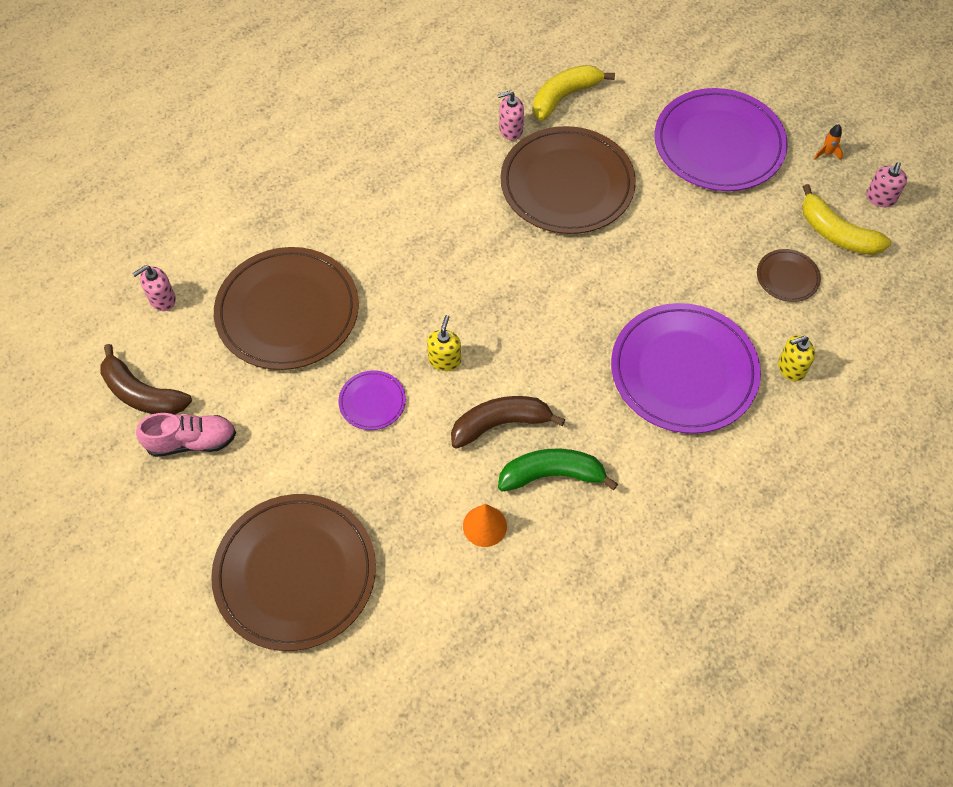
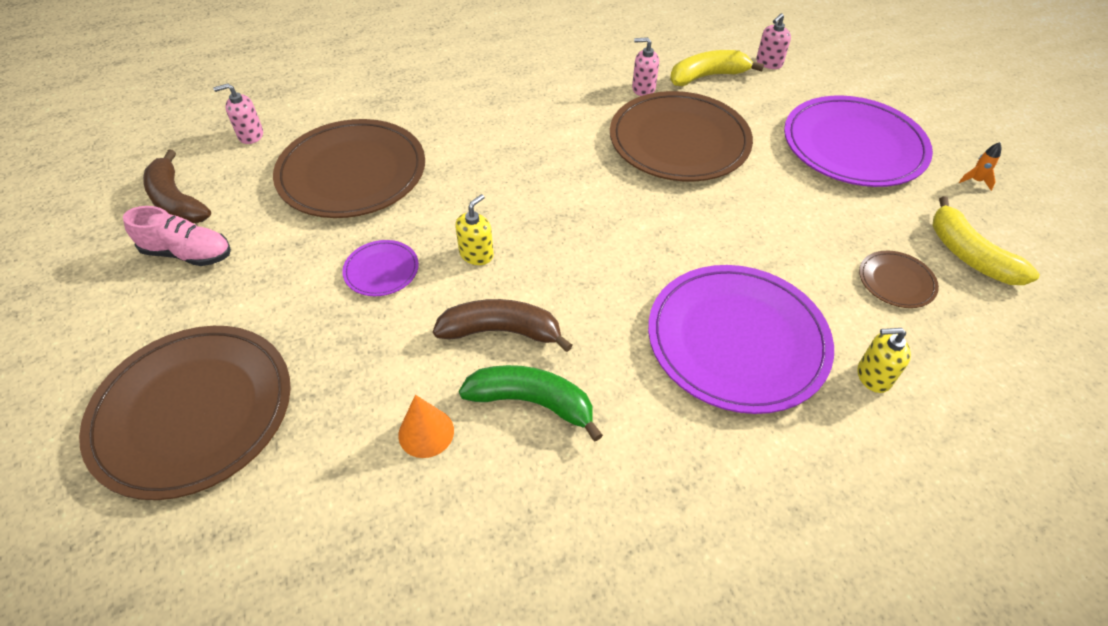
camera: 20 degrees right, 10 degrees down
(880, 198) = (1032, 235): pink soap dispenser -> pink soap dispenser (769, 63)

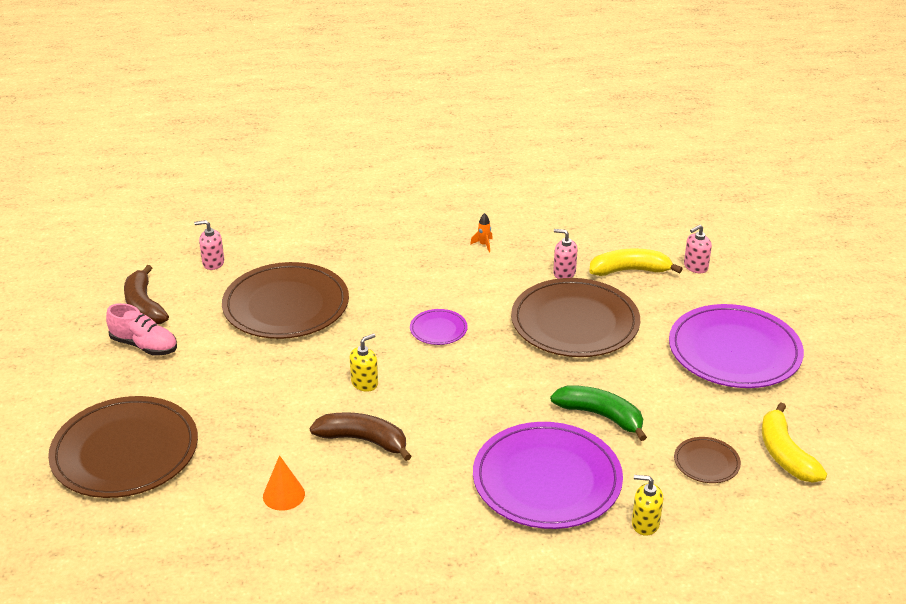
camera: 15 degrees right, 15 degrees down
(381, 270) = (286, 382): purple plate -> purple plate (438, 329)
(532, 402) = (368, 491): green banana -> green banana (601, 416)
(975, 181) = (832, 398): orange rocket -> orange rocket (484, 245)

